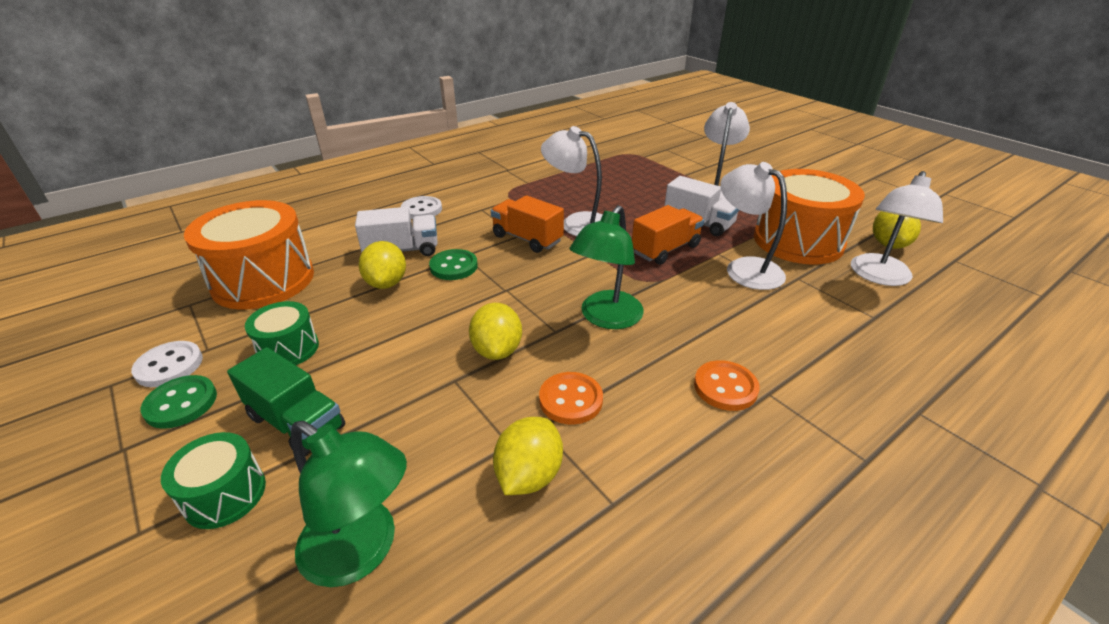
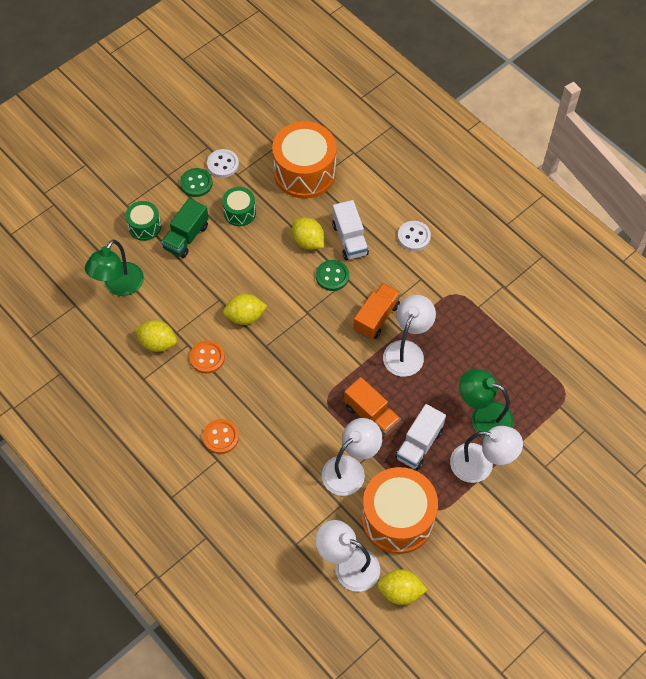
camera: 85 degrees right, 25 degrees up
(386, 283) = (308, 241): yellow lemon -> yellow lemon turned 60 degrees clockwise
(606, 318) = (281, 374): green lamp -> green lamp (483, 417)

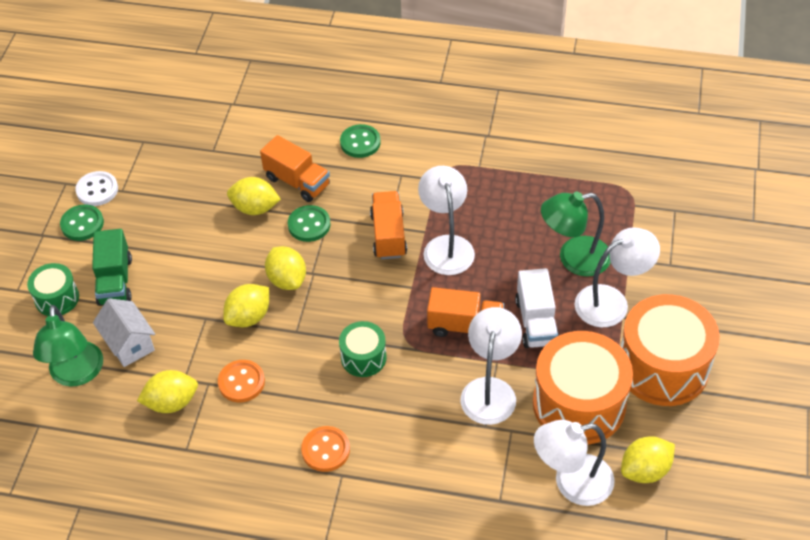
camera: 35 degrees left, 10 degrees down
(163, 286) = (129, 344): none -> white house
(239, 212) = (156, 224): green drum -> green drum (363, 357)
(288, 306) = (287, 279): none -> yellow lemon
(304, 172) = (195, 148): orange drum -> orange drum (663, 367)
(350, 239) = (297, 181): white truck -> orange truck
(414, 236) = (360, 142): white button -> green button

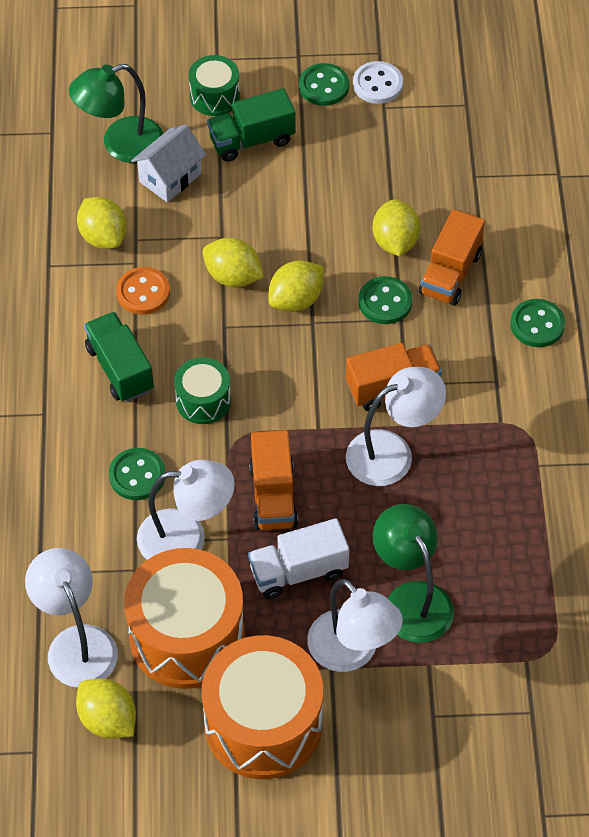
camera: 75 degrees right, 5 degrees up
(313, 411) = (120, 368): none -> green truck
(325, 450) = (72, 392): orange button -> none
(422, 415) = (137, 475): none -> green button

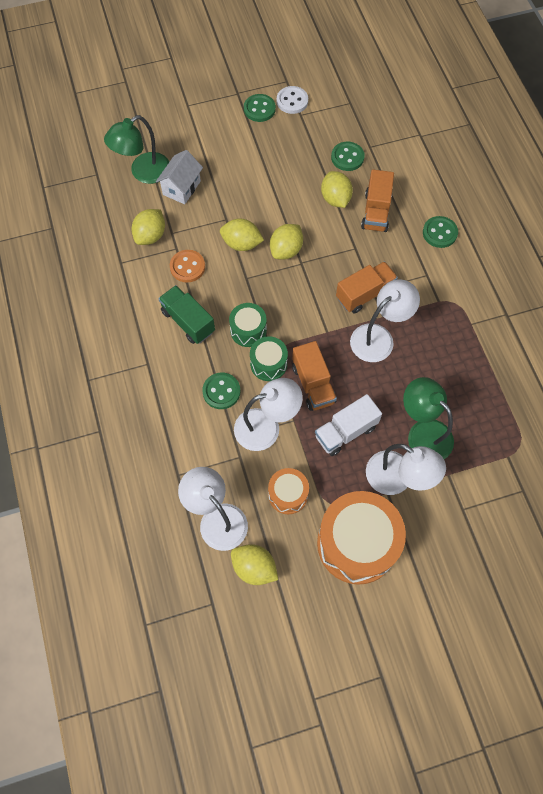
camera: 15 degrees left, 10 degrees up
(103, 237) = (150, 236): yellow lemon -> yellow lemon turned 75 degrees clockwise
(187, 636) = (288, 494): orange drum -> orange drum, size x0.51
(215, 96) = (193, 129): green drum -> green drum (268, 364)
(251, 140) = (225, 152): green truck -> none
(385, 302) = (342, 239): green button -> green button (347, 157)

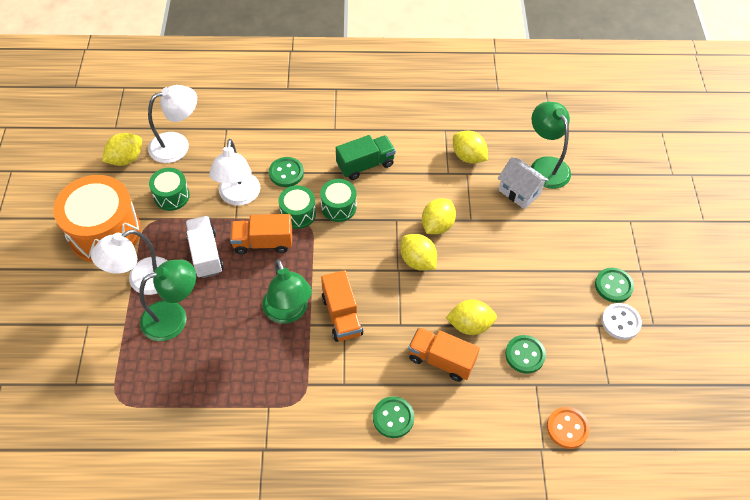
camera: 105 degrees right, 10 degrees down
(187, 267) = (424, 177): orange button -> orange button (567, 428)
(288, 494) = (171, 196): orange drum -> green drum
(379, 337) = (288, 312): white lamp -> green lamp

